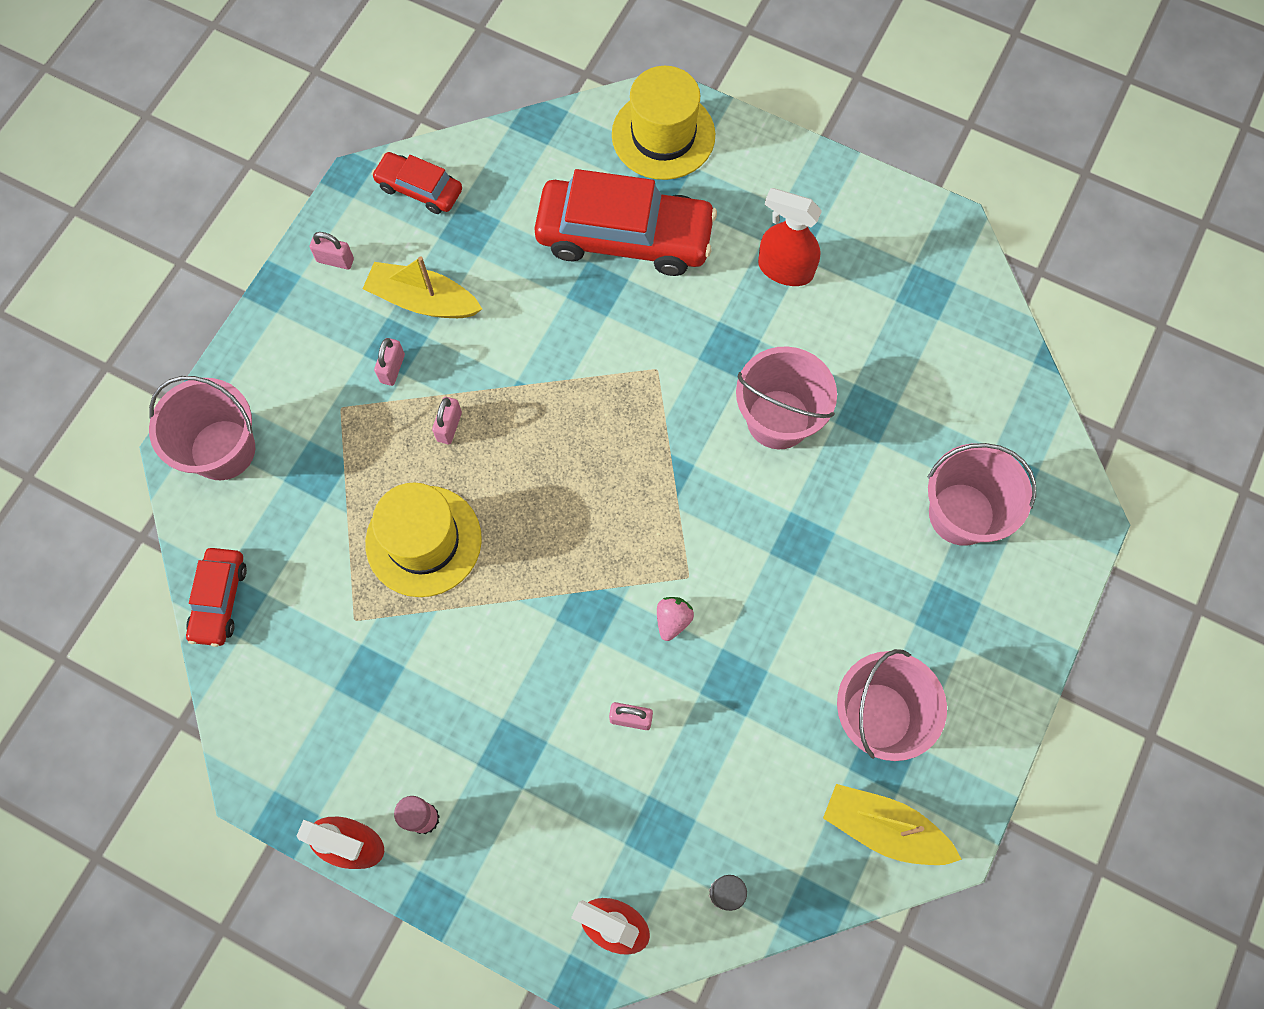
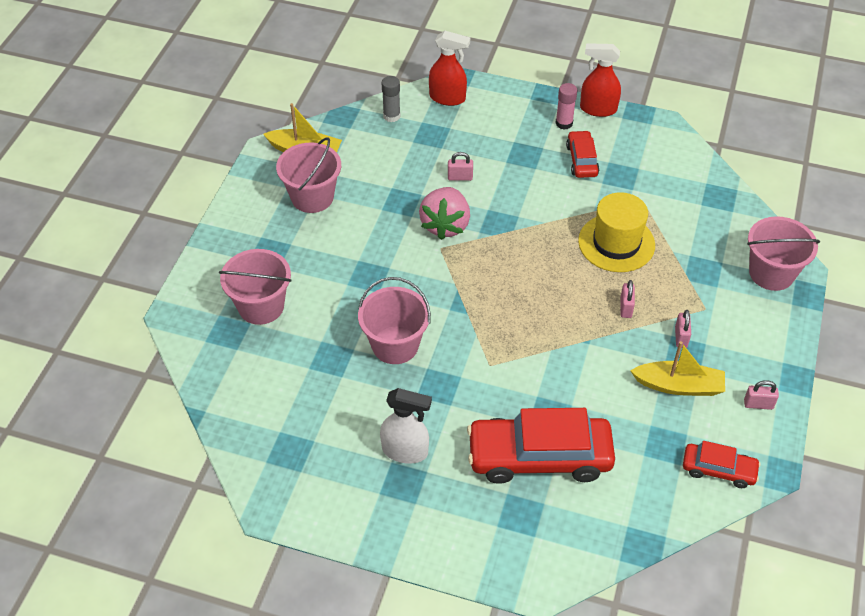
camera: 170 degrees right, 20 degrees down
(219, 600) = (728, 198): red car -> red car (582, 160)
(663, 135) = (529, 550): yellow hat -> none
(673, 620) = (445, 225): pink strawberry -> pink strawberry, size x2.10
(785, 269) = (405, 451): red spray bottle -> white spray bottle

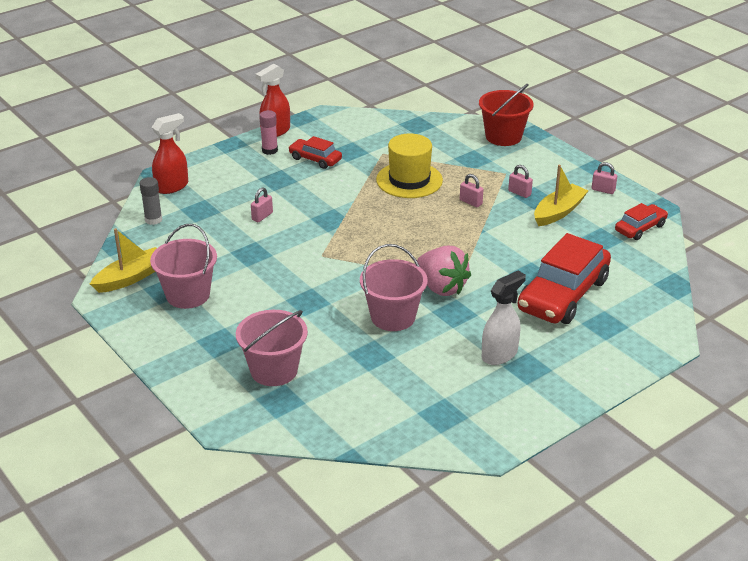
camera: 55 degrees left, 15 degrees down
(445, 225) = (302, 243): pink strawberry -> pink strawberry (441, 287)
(758, 404) = (603, 190): pink padlock -> pink padlock turned 75 degrees clockwise
(771, 273) = (503, 136): pink bucket -> red bucket

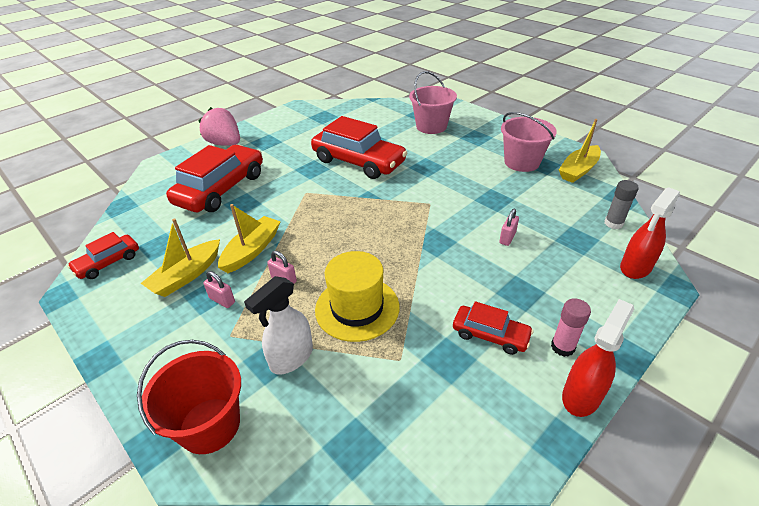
camera: 175 degrees right, 5 degrees up
(393, 317) = (358, 162): pink bucket -> red car
(441, 287) = (321, 185): pink strawberry -> pink strawberry (225, 144)
(499, 354) = (283, 146): white spray bottle -> white spray bottle (291, 358)
(505, 226) = (252, 250): none -> yellow boat
(603, 190) = (115, 316): pink padlock -> none

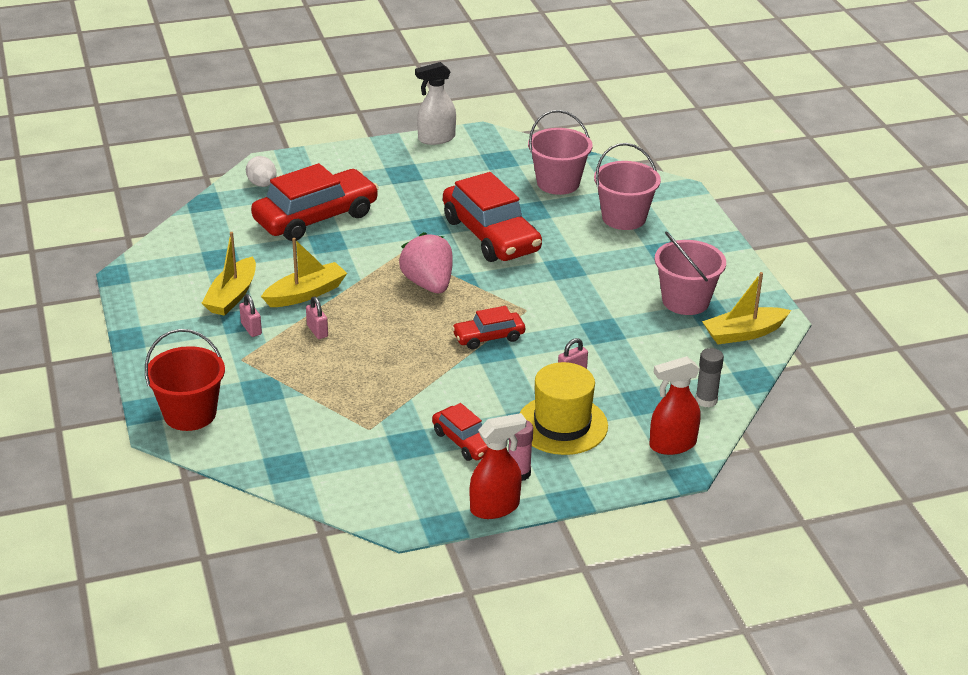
camera: 25 degrees right, 5 degrees down
(108, 262) = (168, 259): red car -> red car (488, 337)
(163, 178) = (262, 184): none -> white egg
(187, 275) = (232, 296): yellow boat -> yellow boat turned 45 degrees counterclockwise
(225, 144) = (354, 160): pink strawberry -> pink strawberry (428, 284)
(291, 358) = (280, 394): white spray bottle -> white spray bottle (436, 138)
(357, 308) = (365, 378): yellow hat -> yellow hat (562, 425)
(372, 119) = (558, 183): none -> pink bucket

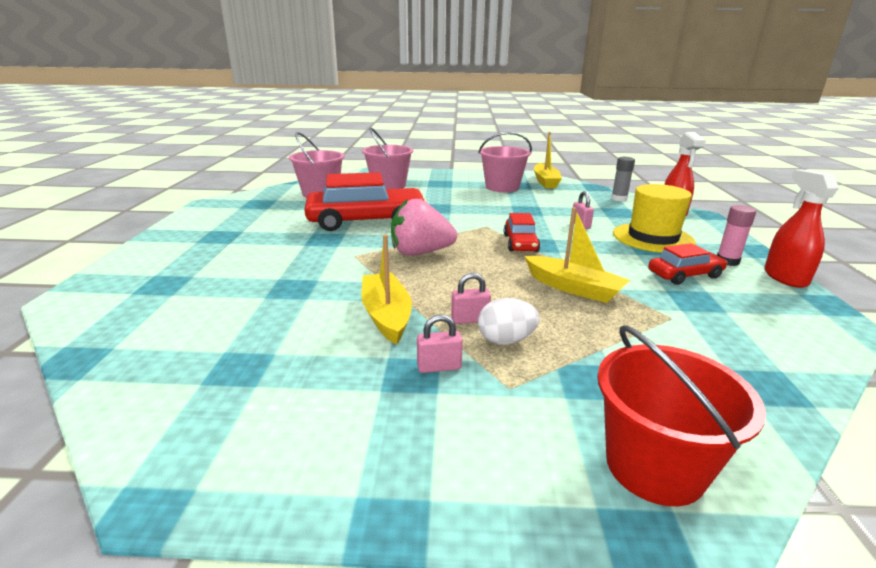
camera: 70 degrees left, 10 degrees down
(232, 296) = (346, 371): yellow boat -> yellow boat (573, 288)
(262, 184) = (110, 309): white egg -> white egg (506, 340)
(316, 217) = (235, 287): red car -> none
(436, 138) = (187, 217): white spray bottle -> none

